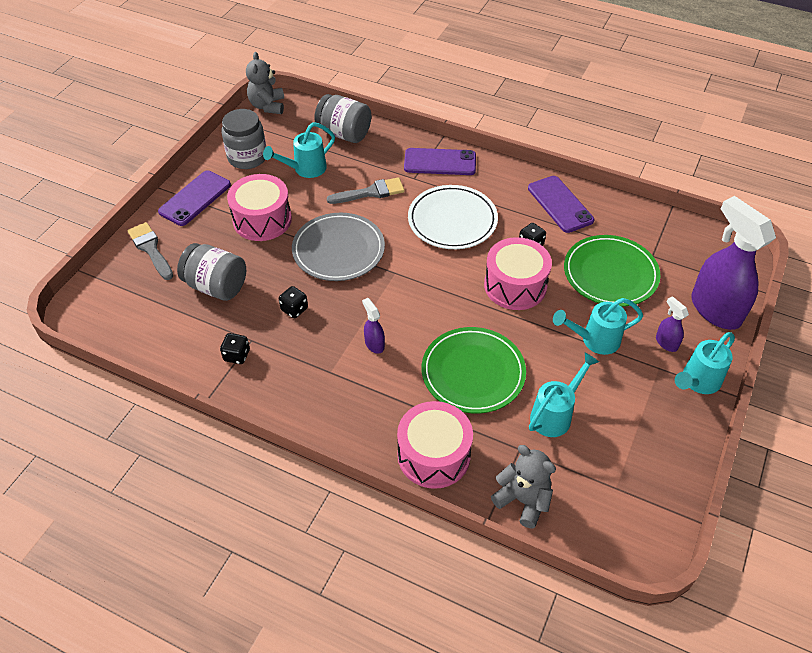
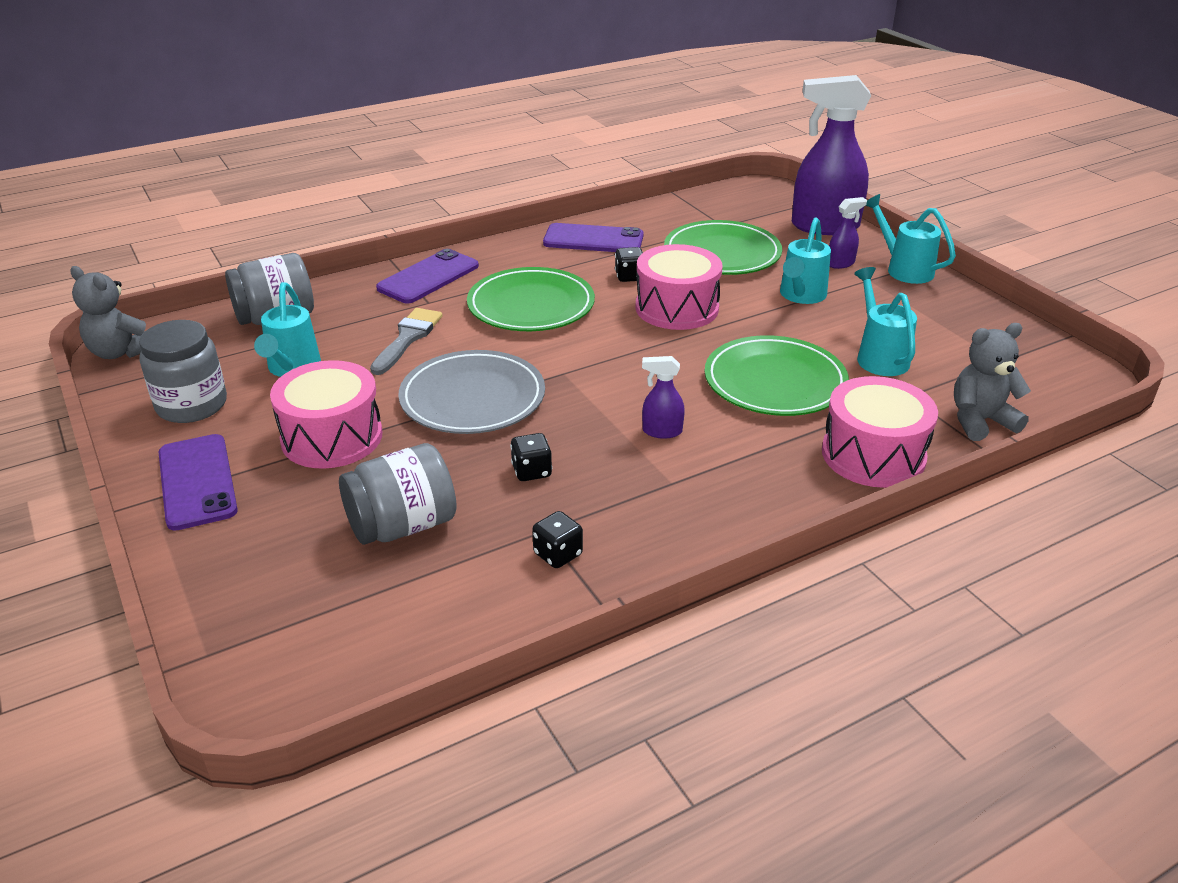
camera: 55 degrees left, 15 degrees down
(151, 249) = (237, 566): grey brush -> none
(452, 220) = (531, 305): white plate -> green plate
(666, 342) = (841, 263): purple spray bottle -> purple spray bottle turned 150 degrees clockwise
(697, 382) = (903, 269): turquoise watering can -> turquoise watering can turned 150 degrees clockwise

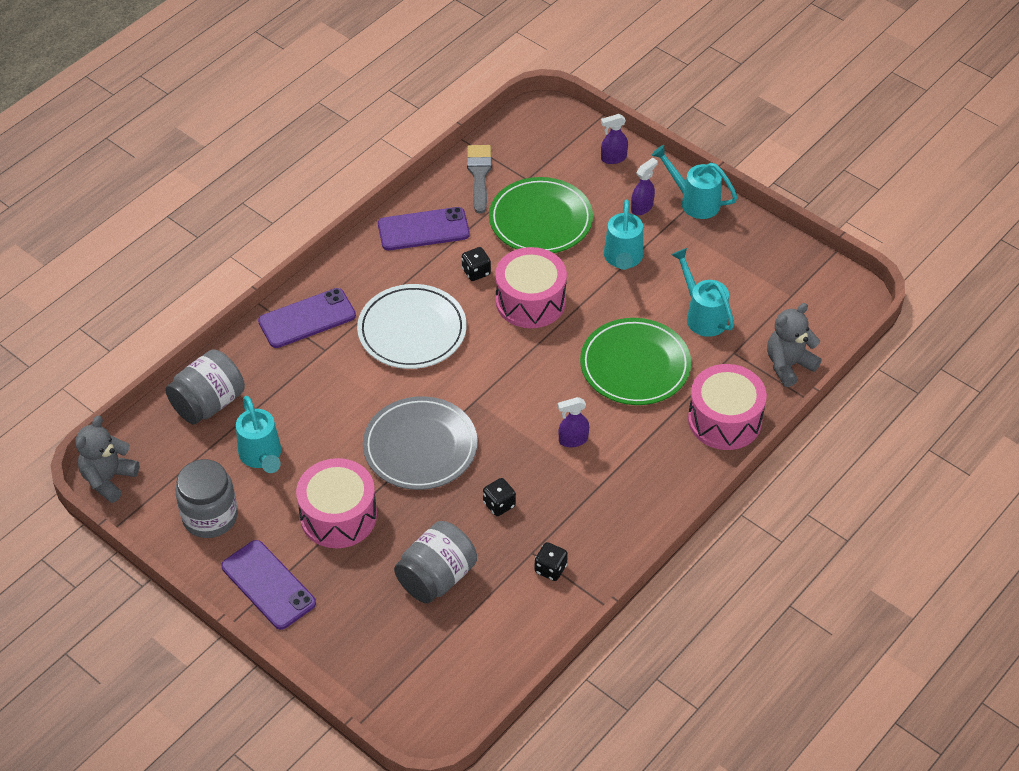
camera: 20 degrees left, 15 degrees up
(121, 352) = (108, 479): grey teddy bear -> grey teddy bear turned 105 degrees clockwise
(407, 338) = (333, 397): grey brush -> grey brush (479, 175)
(428, 277) = (307, 318): purple phone -> purple phone turned 45 degrees clockwise
(531, 305) = (412, 330): green plate -> white plate
(824, 226) = (613, 158): purple spray bottle -> purple spray bottle, size x0.43

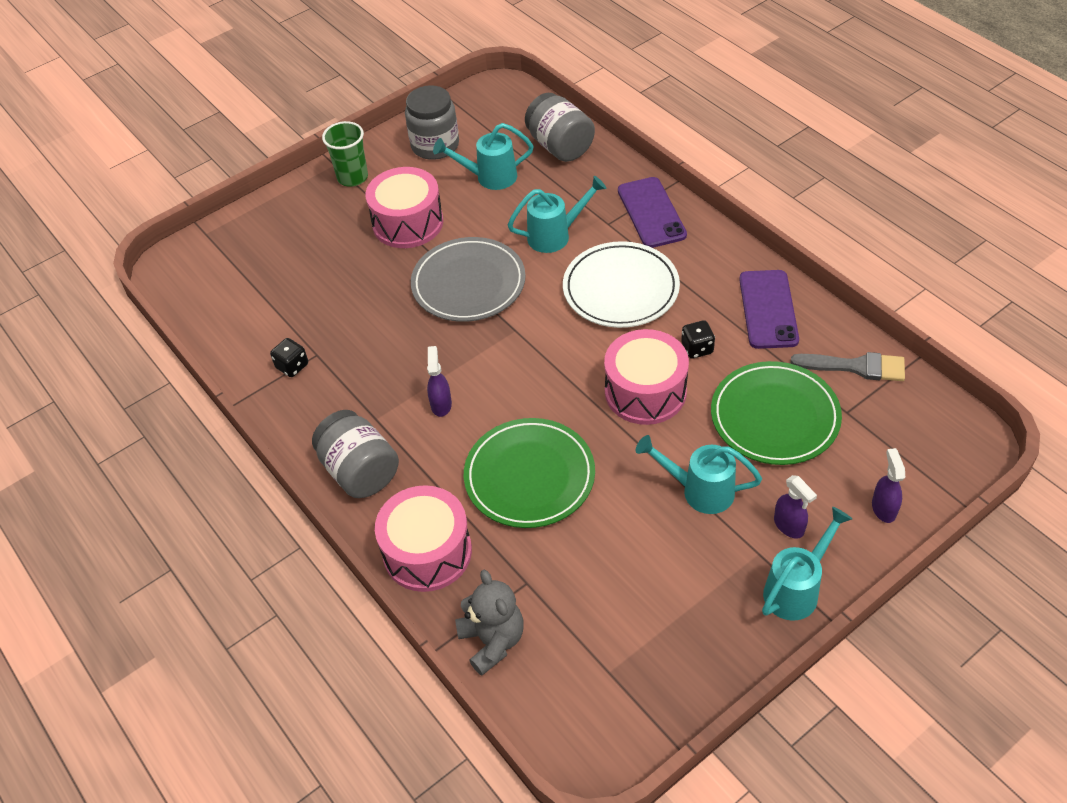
camera: 105 degrees right, 0 degrees up
(108, 479) = (493, 89): grey teddy bear -> none
(268, 585) = (352, 177): purple phone -> green cup
(436, 577) = (316, 283): grey jar -> grey jar (360, 471)
(499, 504) = (380, 336): black dice -> none
(702, 315) = (593, 560): turquoise watering can -> turquoise watering can (555, 235)

